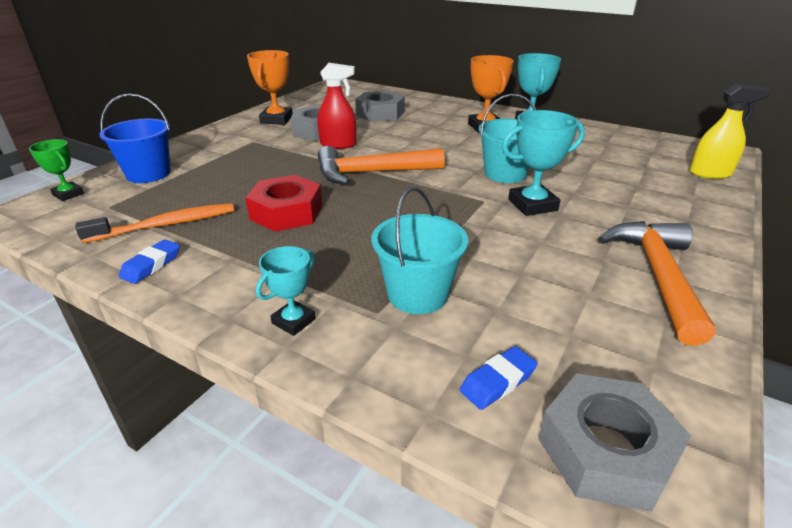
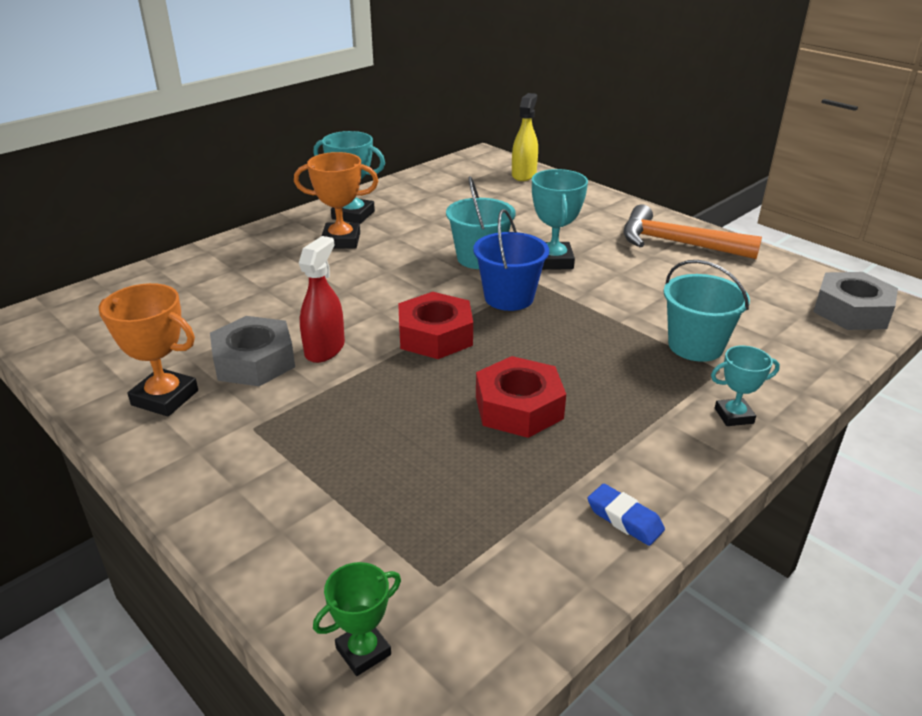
camera: 75 degrees left, 0 degrees up
(148, 174) = (324, 548): blue bucket -> blue bucket (509, 298)
(166, 225) = (521, 513): orange toothbrush -> none
(293, 321) = (734, 416): turquoise trophy -> turquoise trophy turned 60 degrees counterclockwise
(371, 173) = (435, 335): orange hammer -> red nut
(380, 113) = (227, 301): grey nut -> none
(498, 382) = (799, 332): blue eraser -> none

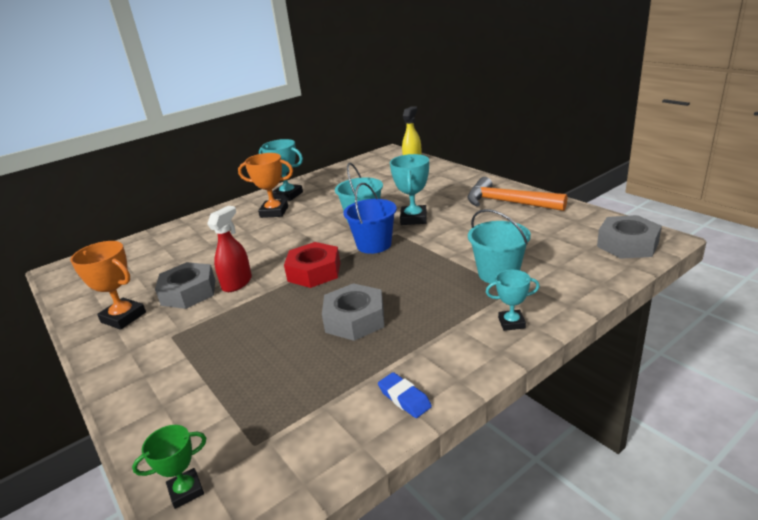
camera: 10 degrees right, 5 degrees down
(519, 407) = (355, 319): red nut -> grey nut

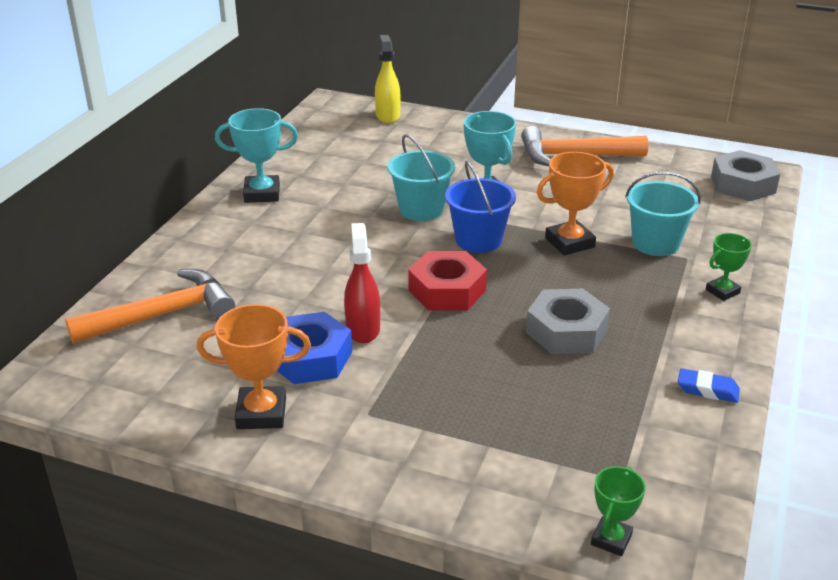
camera: 35 degrees left, 5 degrees up
(157, 249) = (162, 315): none -> orange hammer
(189, 292) = (310, 358): grey nut -> blue nut
(274, 212) = (276, 223): orange trophy -> orange trophy (569, 242)
(511, 323) = (722, 291): turquoise trophy -> green trophy

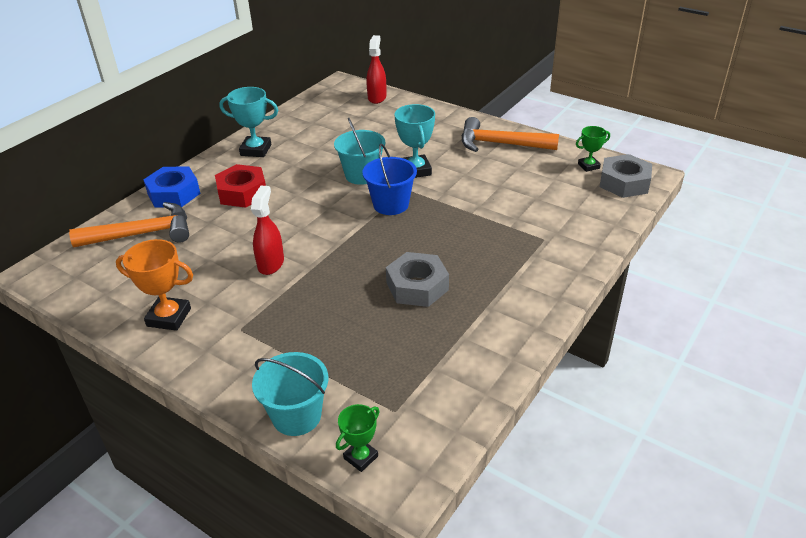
camera: 15 degrees right, 5 degrees up
(310, 358) = (223, 280): blue nut -> blue nut (174, 194)
(387, 116) = (377, 97): yellow spray bottle -> red spray bottle
(447, 290) = (346, 242): red nut -> red nut (242, 192)
(569, 242) = (458, 215): orange trophy -> none
(655, 243) = (525, 224): turquoise bucket -> turquoise bucket (296, 416)
(707, 390) = (500, 350): blue eraser -> none
(722, 291) = (557, 271): green trophy -> green trophy (588, 166)

